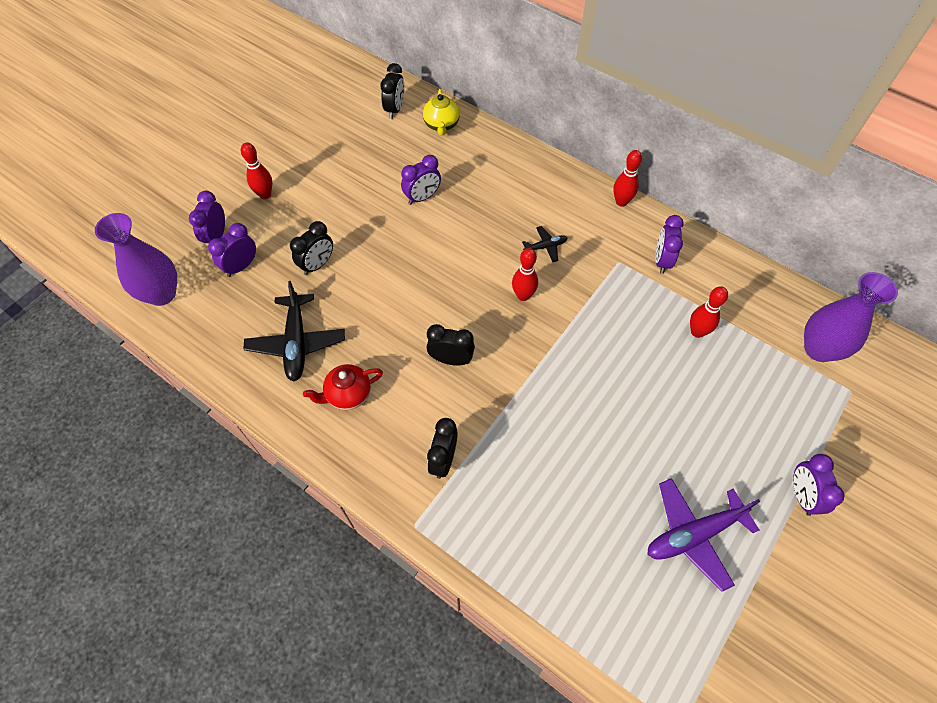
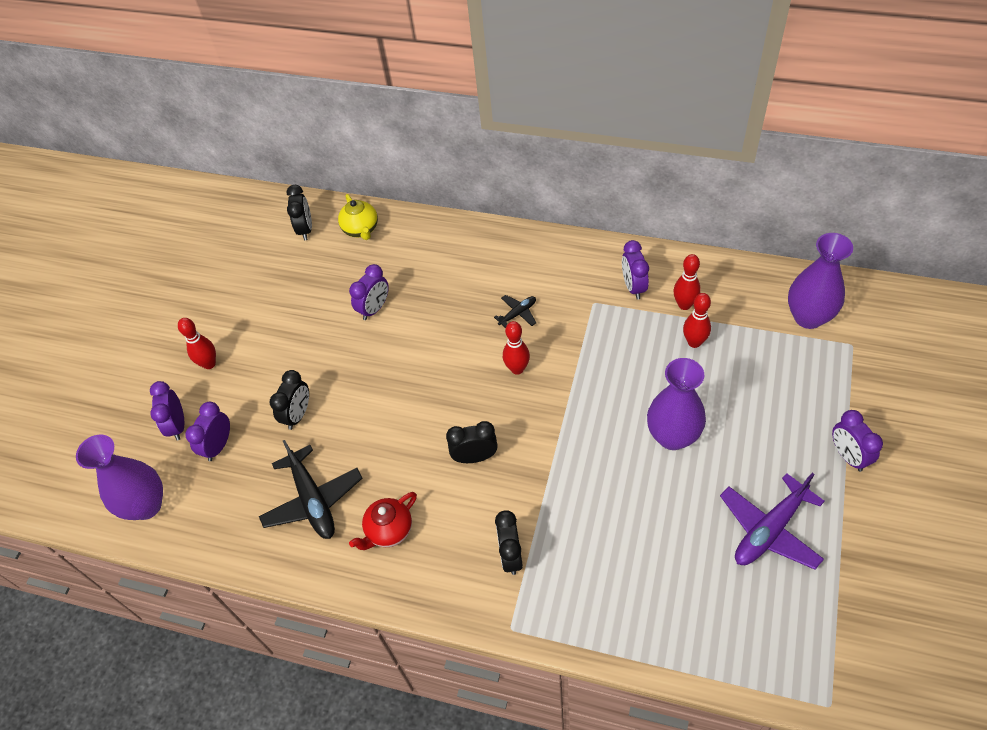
camera: 15 degrees left, 5 degrees down
(621, 202) = (571, 244): red bowling pin -> red bowling pin (684, 305)
(638, 410) = (672, 436): none -> purple vase

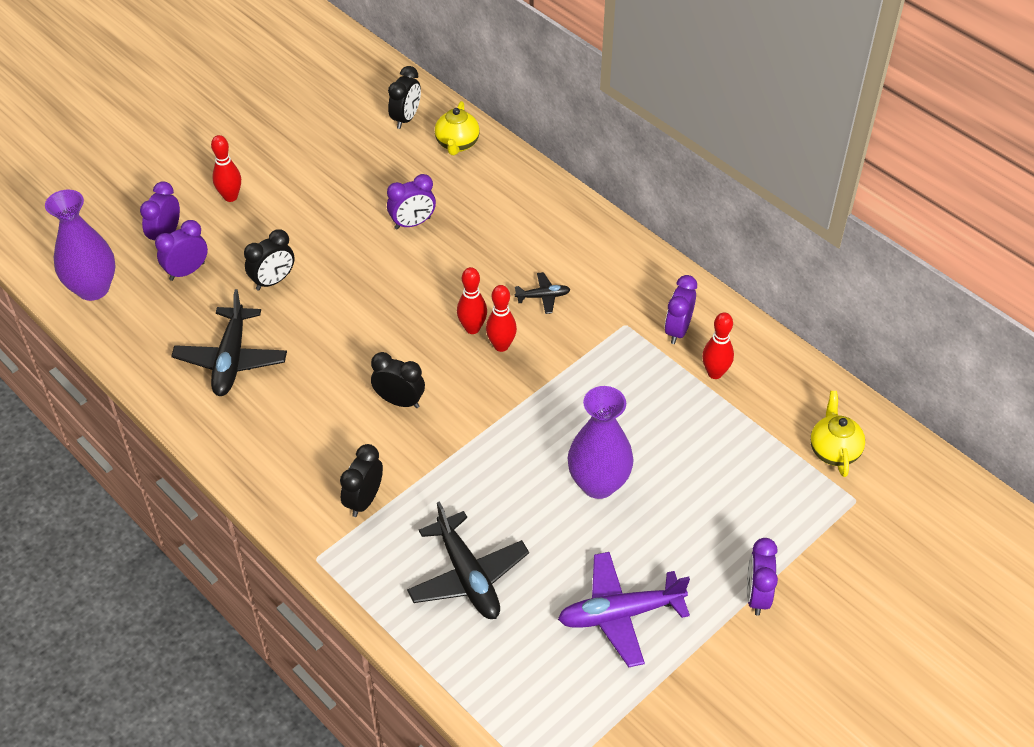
camera: 25 degrees right, 5 degrees down
(389, 531) = (276, 420): red teapot -> none
(638, 569) = (467, 576): none -> black plane
(694, 342) = (694, 412): red bowling pin -> red bowling pin (472, 328)
(808, 317) = (833, 451): purple vase -> yellow teapot

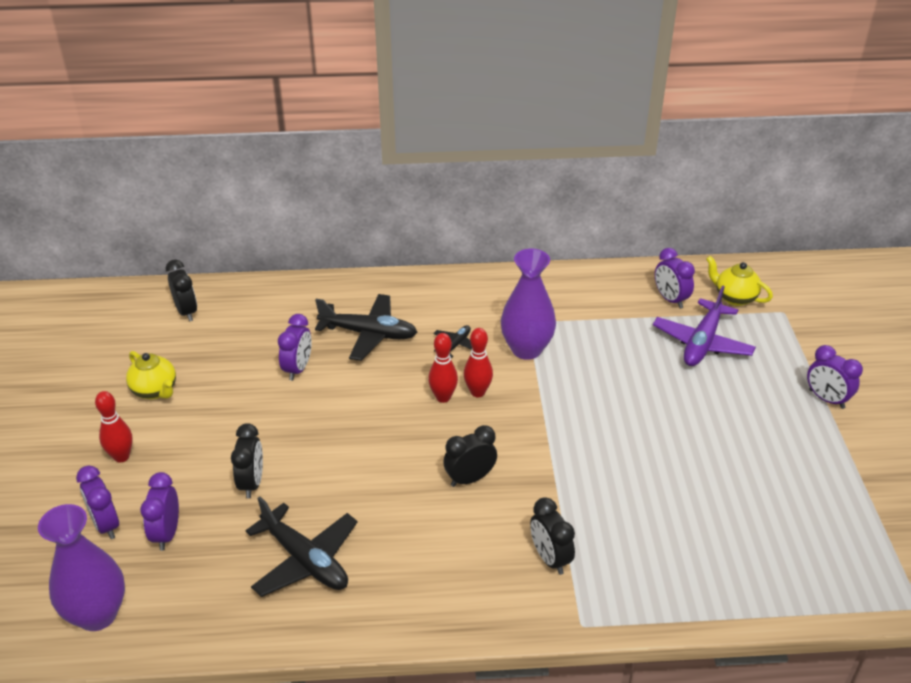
camera: 50 degrees left, 10 degrees down
(457, 144) = (251, 302): yellow teapot -> yellow teapot (155, 391)
(467, 576) = (683, 538): black plane -> black plane (368, 334)
(598, 484) = (660, 417): purple vase -> purple vase (526, 349)
(620, 614) = (789, 474): purple plane -> purple plane (702, 342)
(677, 330) = (561, 302): purple clock -> purple clock (670, 299)
(715, 373) = (617, 308): red bowling pin -> none

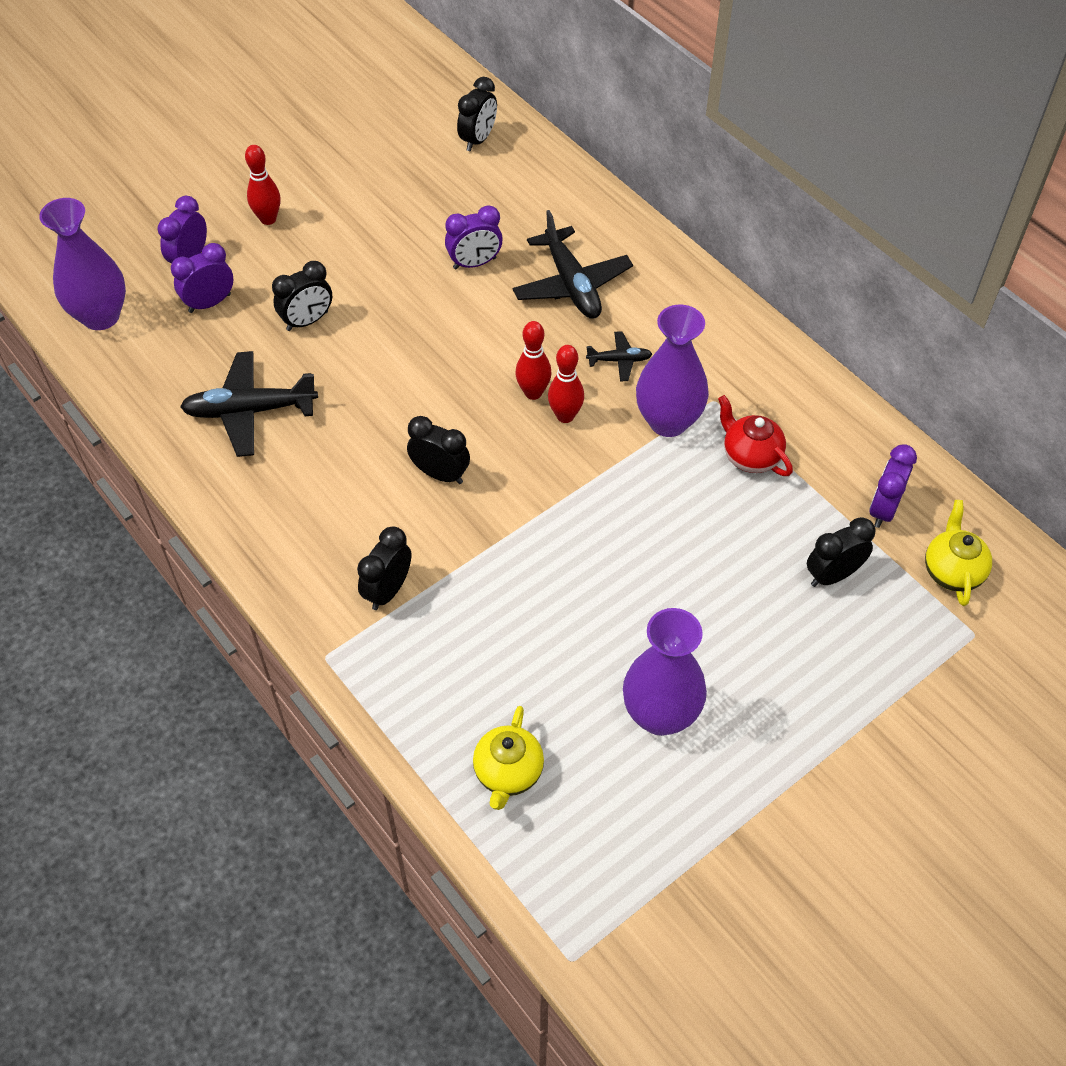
camera: 55 degrees right, 15 degrees up
(155, 391) = (360, 187): yellow teapot -> yellow teapot (508, 773)
(305, 560) = (250, 411): black plane -> black plane turned 75 degrees clockwise
(586, 329) = (750, 456): none -> red teapot
(702, 342) = (832, 575): purple plane -> black clock
(754, 468) = (660, 715): none -> purple vase
(826, 399) = (845, 743): purple clock -> none

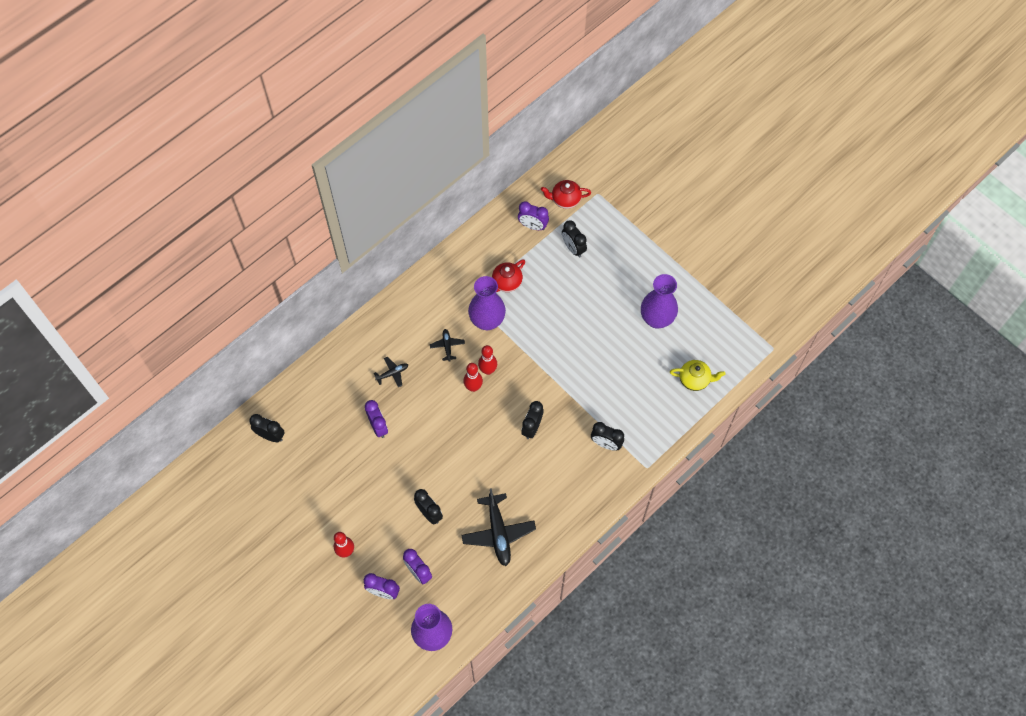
camera: 95 degrees left, 10 degrees up
(571, 284) = (392, 373): black plane -> black plane, size x0.50
(952, 571) = (565, 200): yellow teapot -> red teapot

